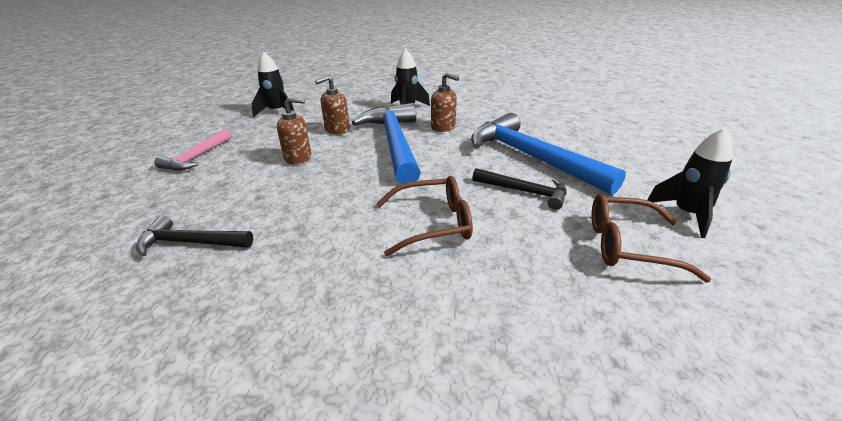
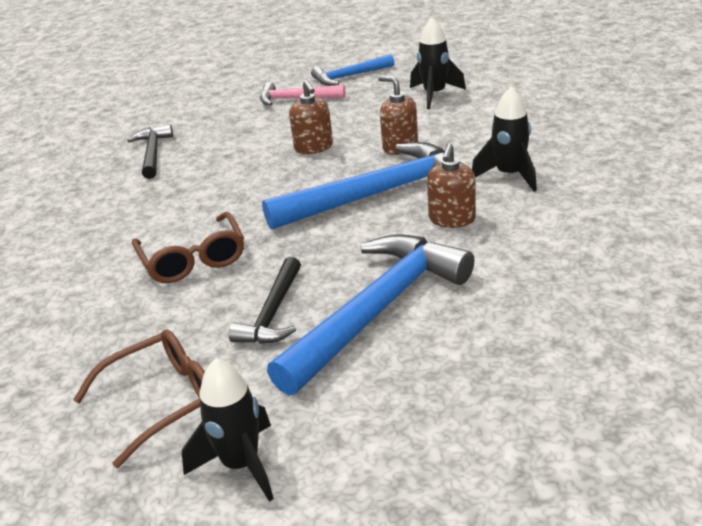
camera: 80 degrees right, 0 degrees up
(194, 133) = (349, 76): none -> blue hammer
(628, 245) = (162, 401): brown glasses -> brown glasses turned 60 degrees clockwise

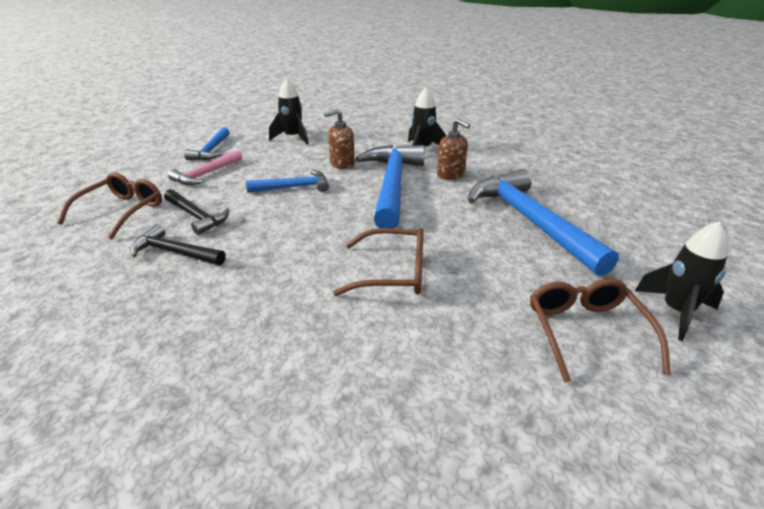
camera: 65 degrees left, 0 degrees up
(196, 104) = (121, 211): none -> brown glasses
(273, 313) = (503, 257): black hammer -> black hammer (196, 216)
(314, 147) = (294, 187): brown soap dispenser -> blue hammer

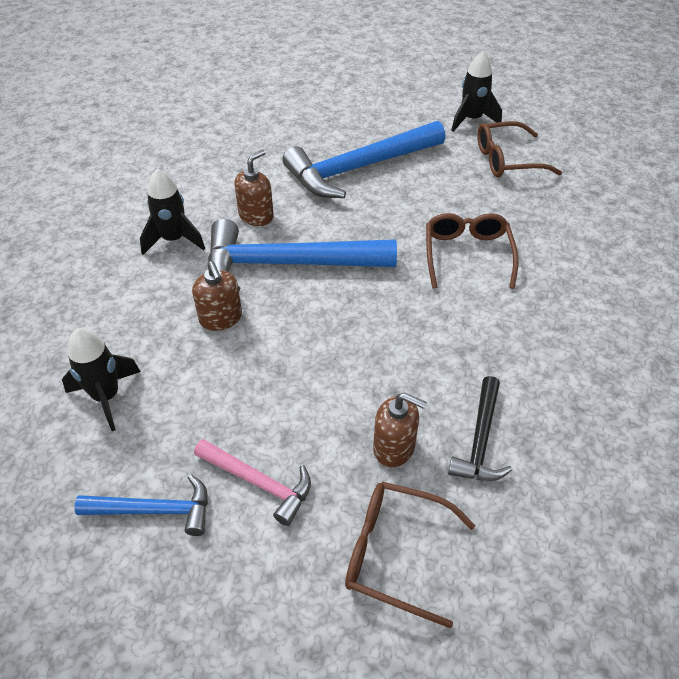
camera: 95 degrees left, 15 degrees up
(196, 216) = (394, 447): black hammer -> brown soap dispenser
(294, 187) = (299, 358): blue hammer -> none

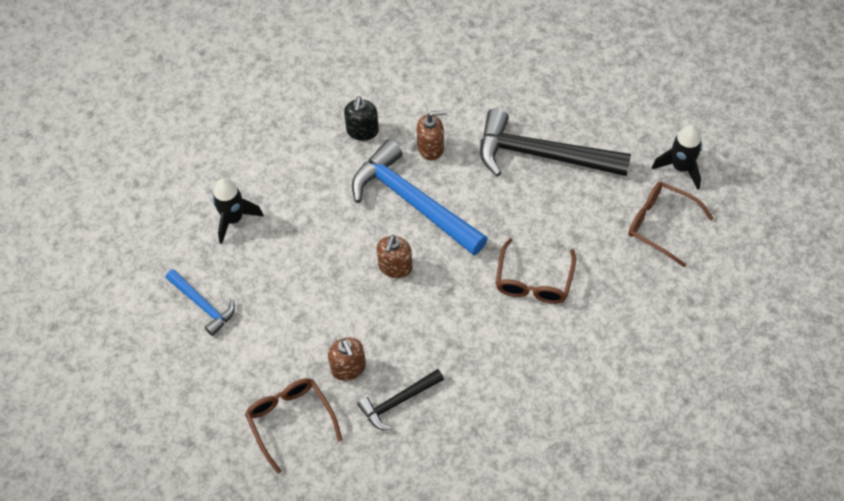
camera: 45 degrees right, 10 degrees up
(174, 240) = (362, 131): black rocket -> black soap dispenser
(221, 318) = (336, 213): brown soap dispenser -> brown soap dispenser (395, 267)
(259, 483) = (263, 331): pink hammer -> none
(359, 168) = (542, 155): blue hammer -> black hammer
(467, 255) = (534, 281): brown glasses -> brown glasses turned 150 degrees clockwise

